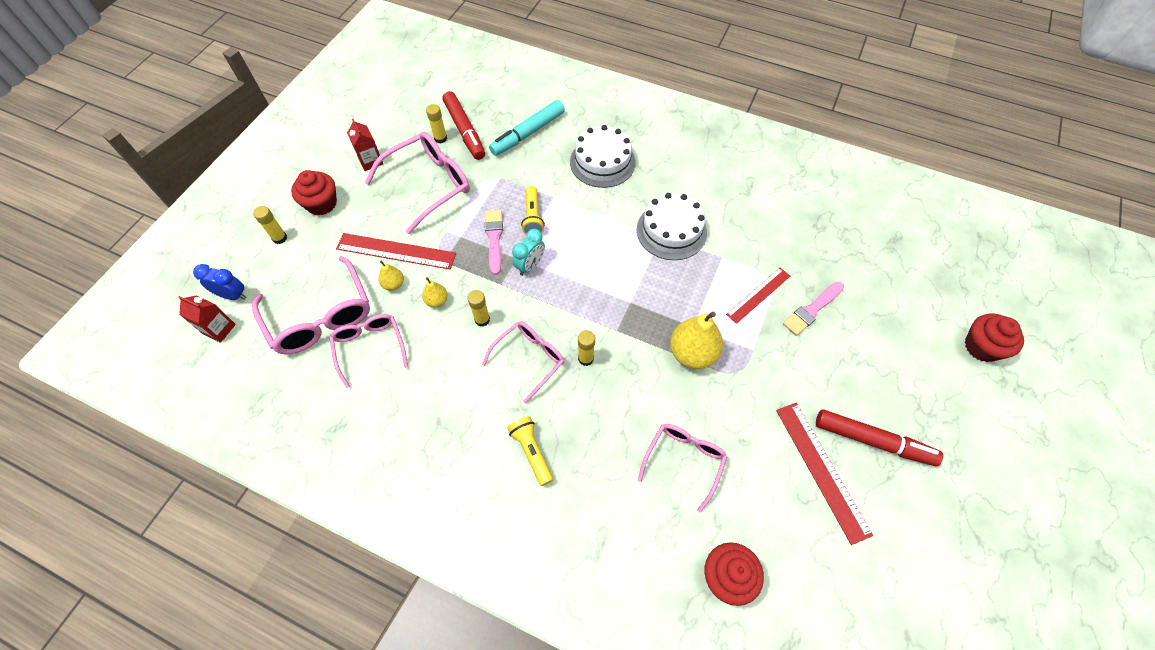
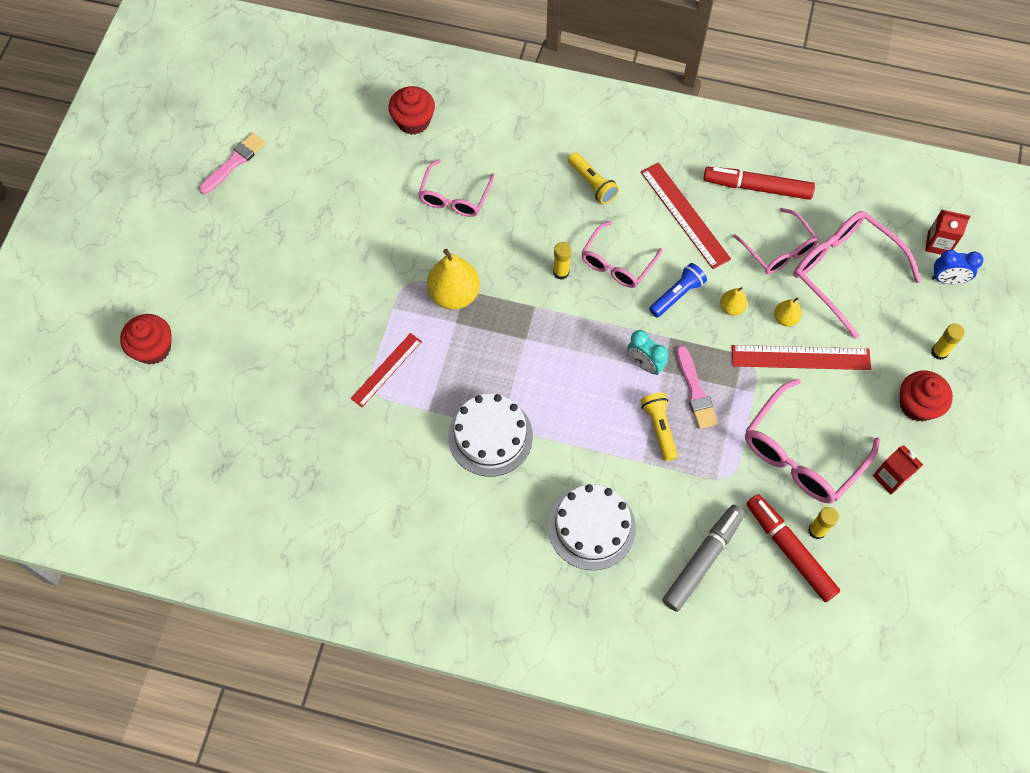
camera: 170 degrees right, 5 degrees up
(482, 320) = (677, 295): yellow glue stick -> blue flashlight
(528, 133) = (702, 560): turquoise marker -> grey marker
(530, 265) = (644, 364): turquoise clock -> turquoise clock turned 75 degrees counterclockwise
(812, 310) = (328, 361): pink brush -> pink brush (234, 162)
(821, 470) = (331, 208): red ruler -> red ruler (685, 215)
(873, 441) = (281, 240): red marker -> red marker (757, 187)

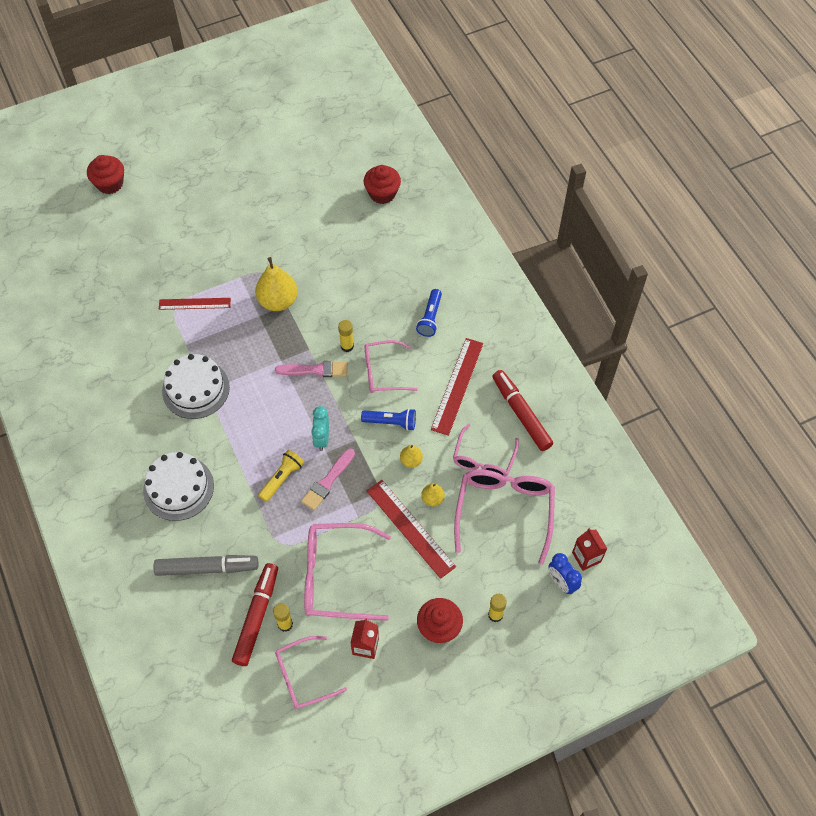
camera: 50 degrees right, 5 degrees down
(234, 162) = (267, 130): pink brush -> pink brush (315, 370)
(454, 197) = (348, 253): pink glasses -> pink glasses (303, 676)
(592, 183) = (430, 318): yellow flashlight -> blue flashlight

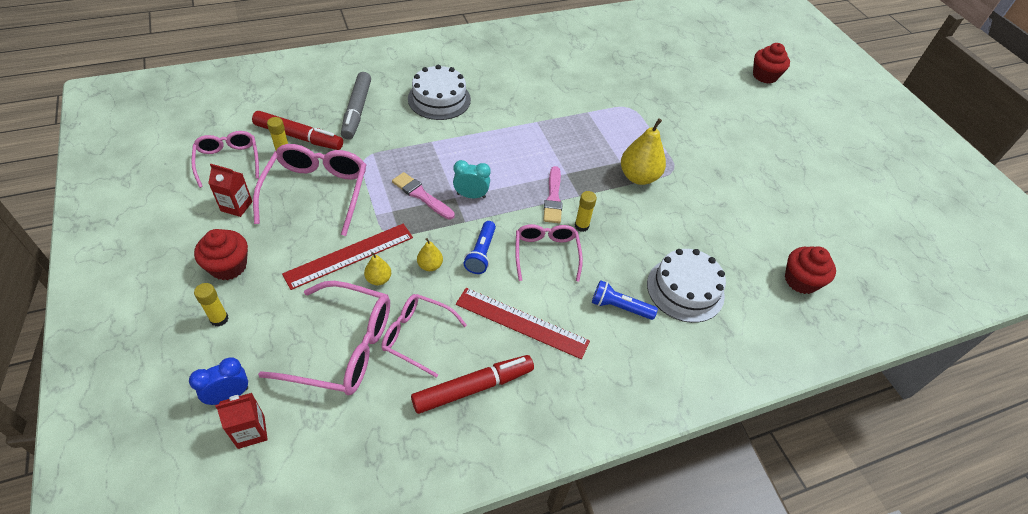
camera: 90 degrees right, 10 degrees down
(194, 303) = (633, 120): red ruler -> none
(196, 389) = (539, 115): white cake -> white cake (685, 289)
(282, 478) = (432, 163): yellow flashlight -> none

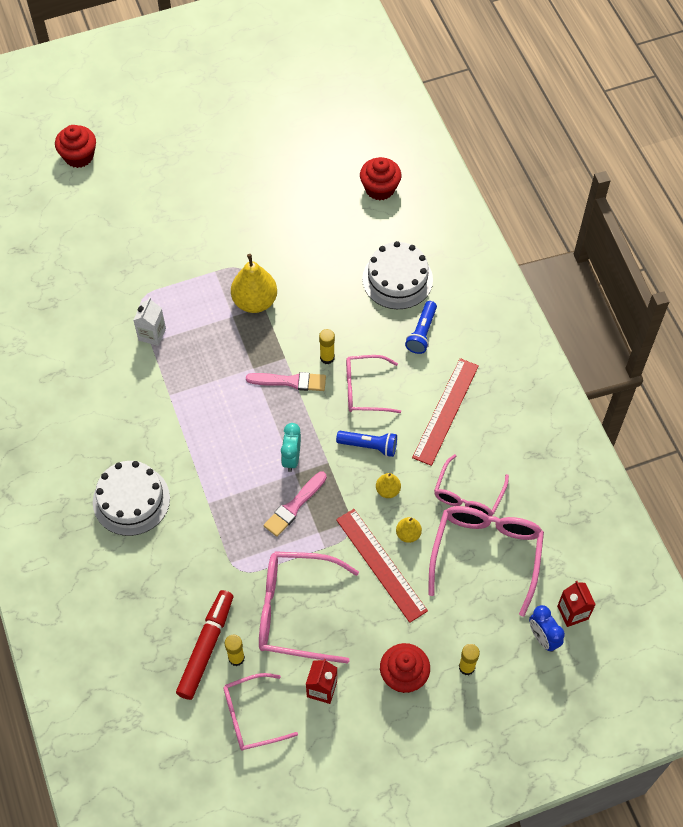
camera: 85 degrees left, 10 degrees up
(357, 111) = (156, 590): grey marker -> none
(473, 388) = (514, 447): red marker -> none
(595, 113) = (152, 334): none -> white carton

